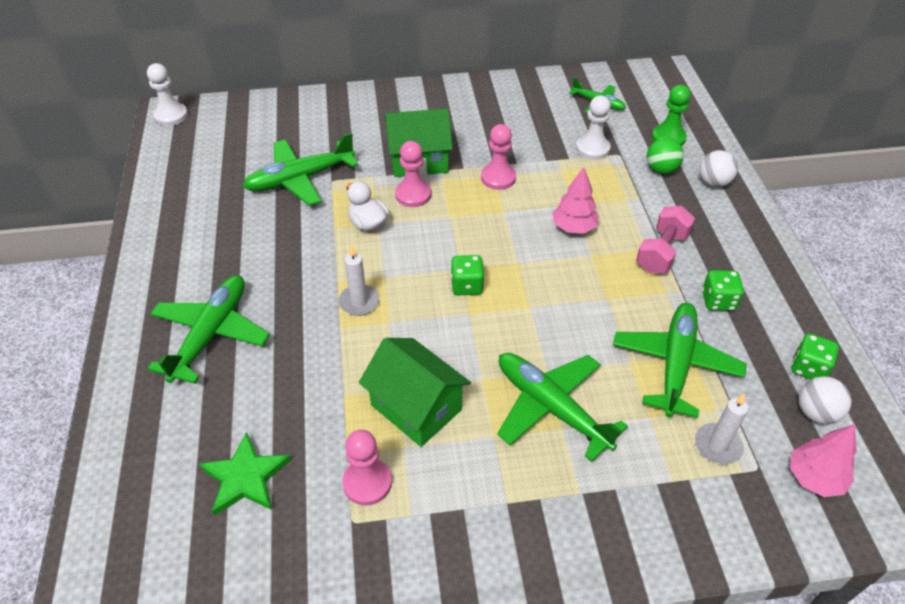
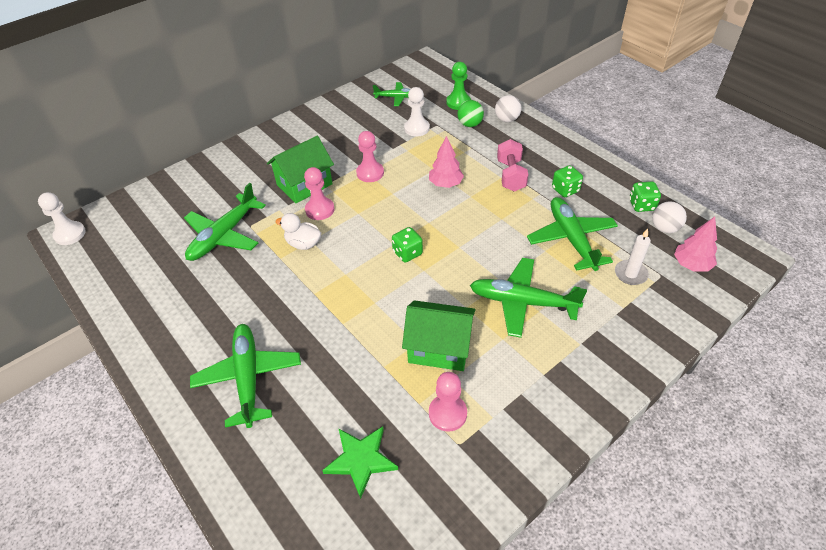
camera: 30 degrees left, 0 degrees up
(359, 302) = (342, 299): white candle -> none

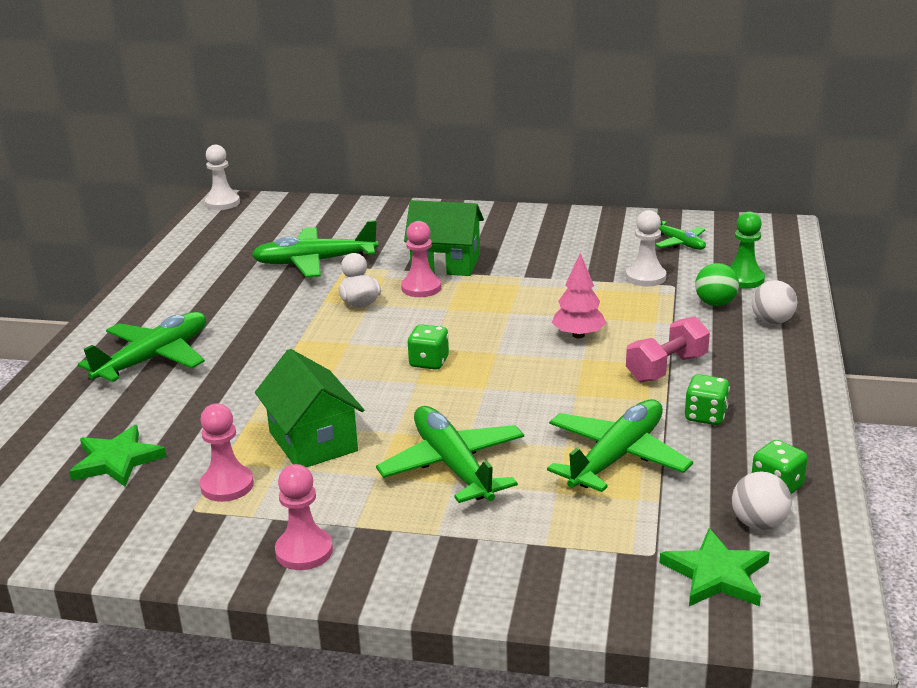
camera: 50 degrees right, 20 degrees down
(370, 173) = (522, 287): pink pawn -> pink pawn (304, 551)
(630, 274) = (619, 527): white candle -> none
(691, 265) = (716, 574): pink tree -> green star

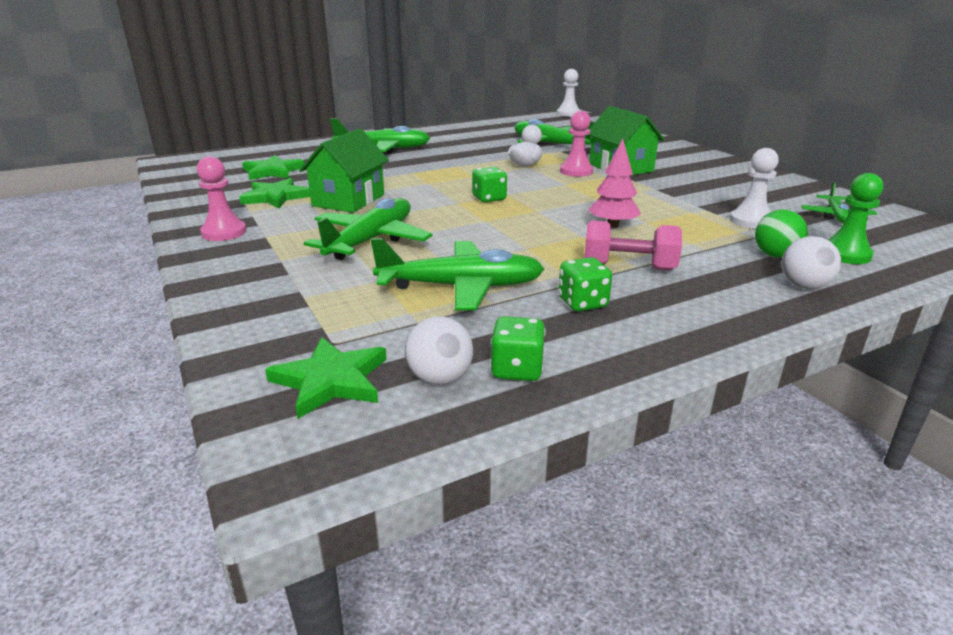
camera: 50 degrees right, 0 degrees up
(227, 485) = (275, 197): pink pawn -> green star

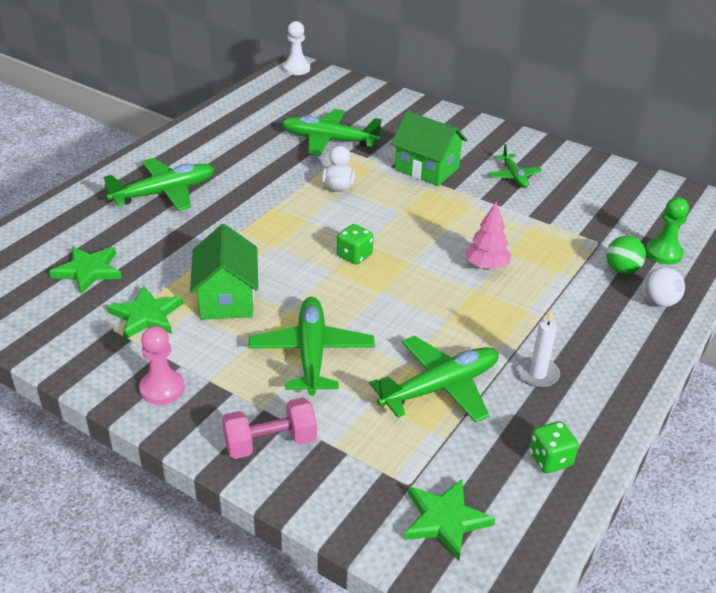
camera: 30 degrees left, 10 degrees up
(440, 378) = (511, 487): white ball -> none
(576, 171) = (393, 186): pink pawn -> none
(582, 303) = (537, 374): green dice -> white candle
(628, 267) = (537, 319): pink dumbbell -> pink dumbbell (270, 443)
(751, 221) = (580, 227): white pawn -> none
(836, 216) = (632, 201): green plane -> green plane (514, 176)

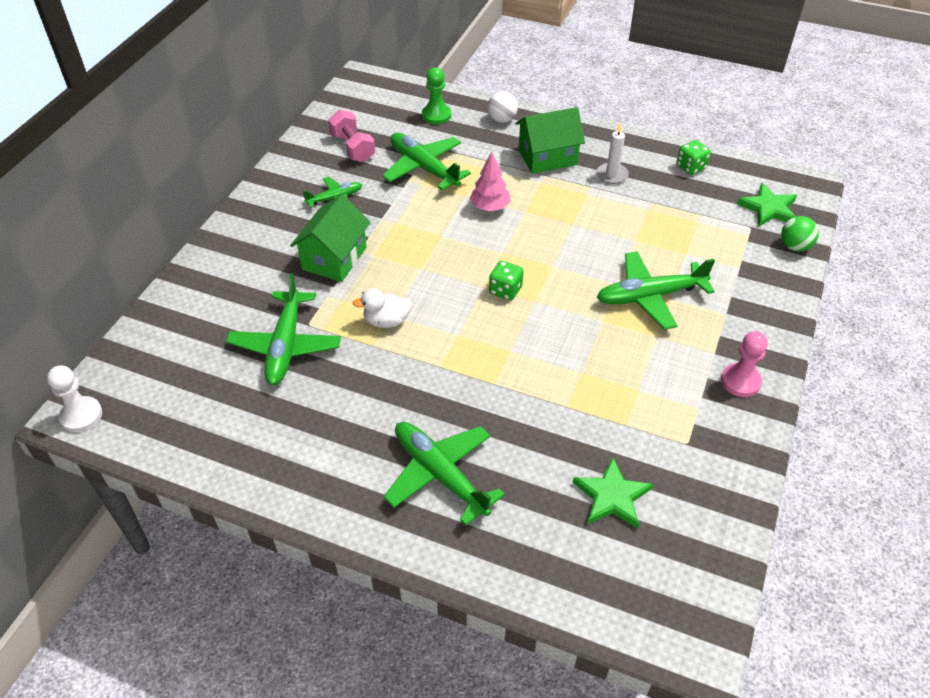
camera: 100 degrees left, 10 degrees up
(146, 316) = (658, 422): green star -> none
(226, 298) = (606, 368): green house -> green house (547, 157)
(270, 443) = (757, 301): pink dumbbell -> pink dumbbell (352, 148)
(439, 388) = (651, 221): green plane -> green plane (424, 168)
(621, 270) = (467, 136): green ball -> green ball (794, 246)

